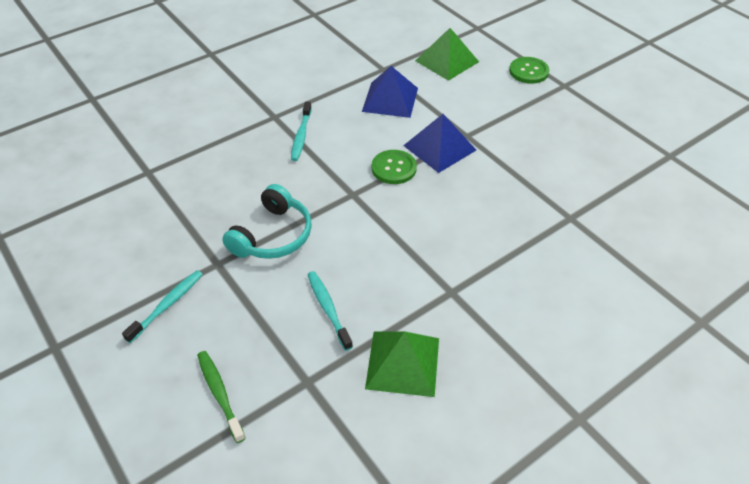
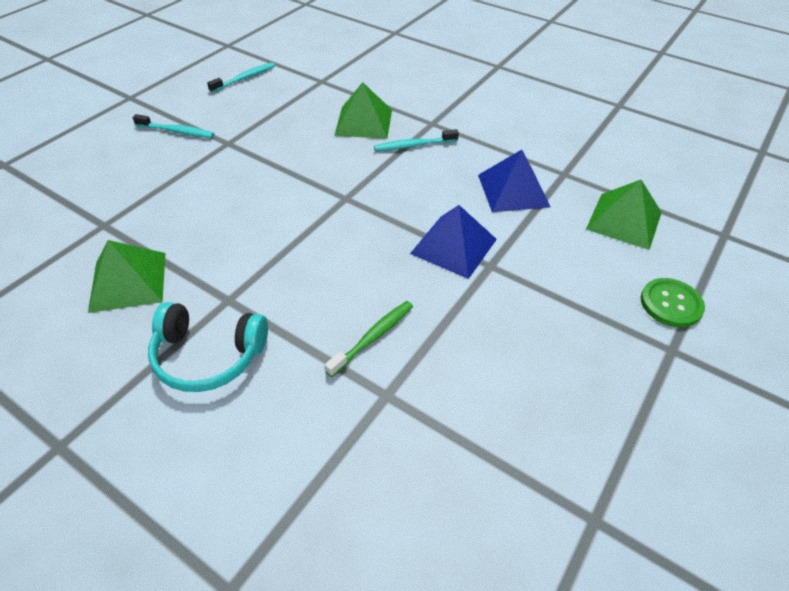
camera: 70 degrees right, 0 degrees up
(219, 394) = (89, 181): green toothbrush -> green toothbrush (373, 337)
(245, 158) = (363, 122): none -> green pyramid
(272, 235) = (270, 163): turquoise headphones -> turquoise headphones (208, 356)
(328, 309) = (188, 217): turquoise toothbrush -> turquoise toothbrush (244, 78)
(394, 168) = (399, 217): green button -> none

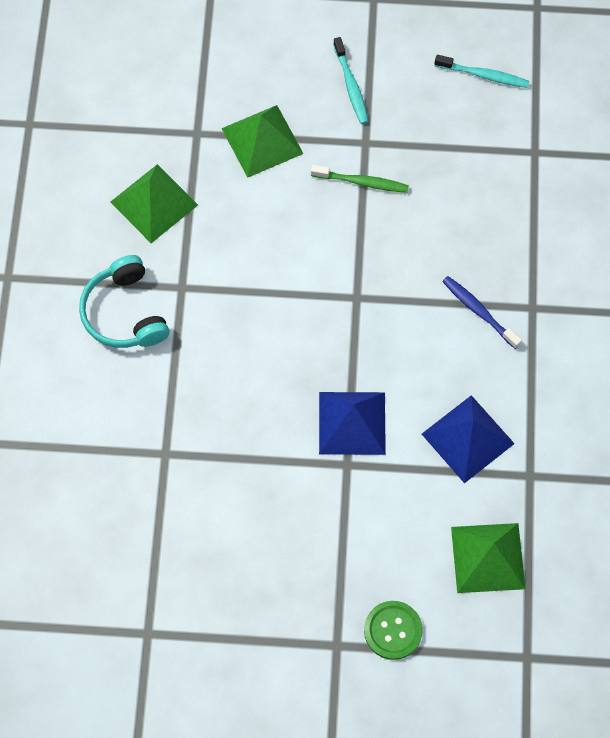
camera: 60 degrees right, 20 degrees up
(363, 122) = (486, 241): green pyramid -> green pyramid (262, 141)
(373, 337) = (211, 414): green toothbrush -> green toothbrush (362, 182)
(414, 145) = (479, 311): turquoise toothbrush -> blue toothbrush

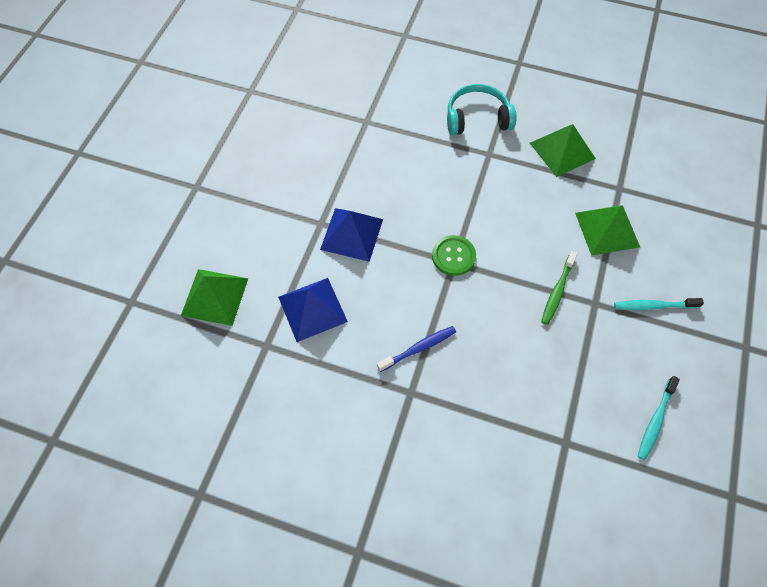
camera: 105 degrees right, 5 degrees down
(393, 630) = (190, 222): green button -> green button (453, 256)

